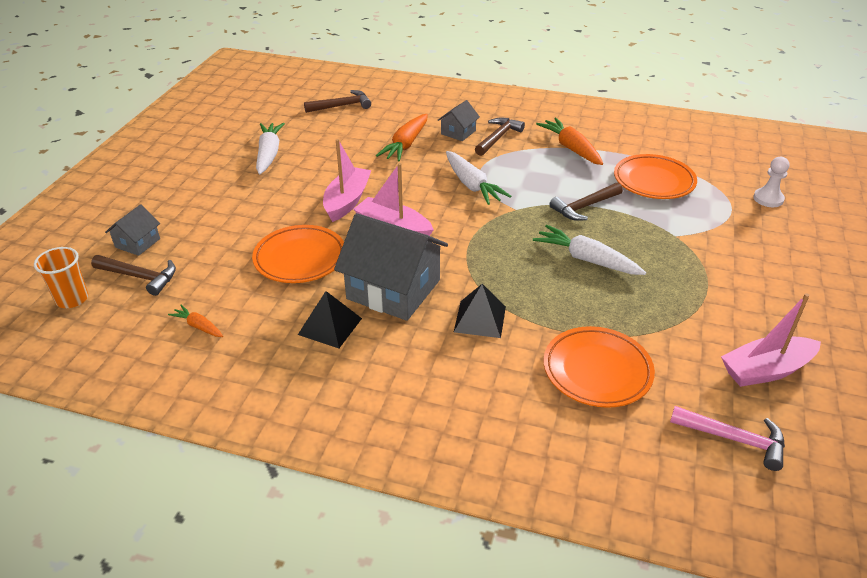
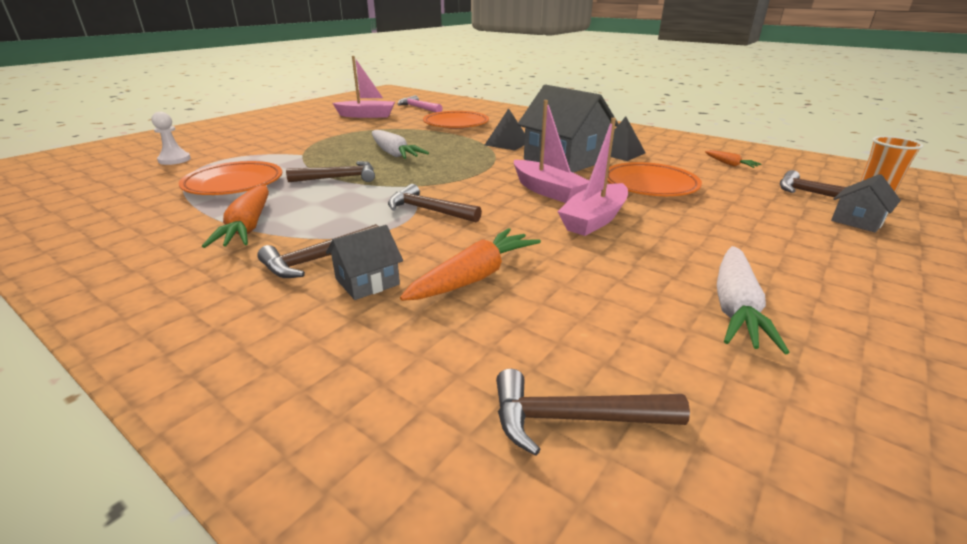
camera: 160 degrees left, 10 degrees down
(472, 185) = (429, 210): white carrot -> brown hammer

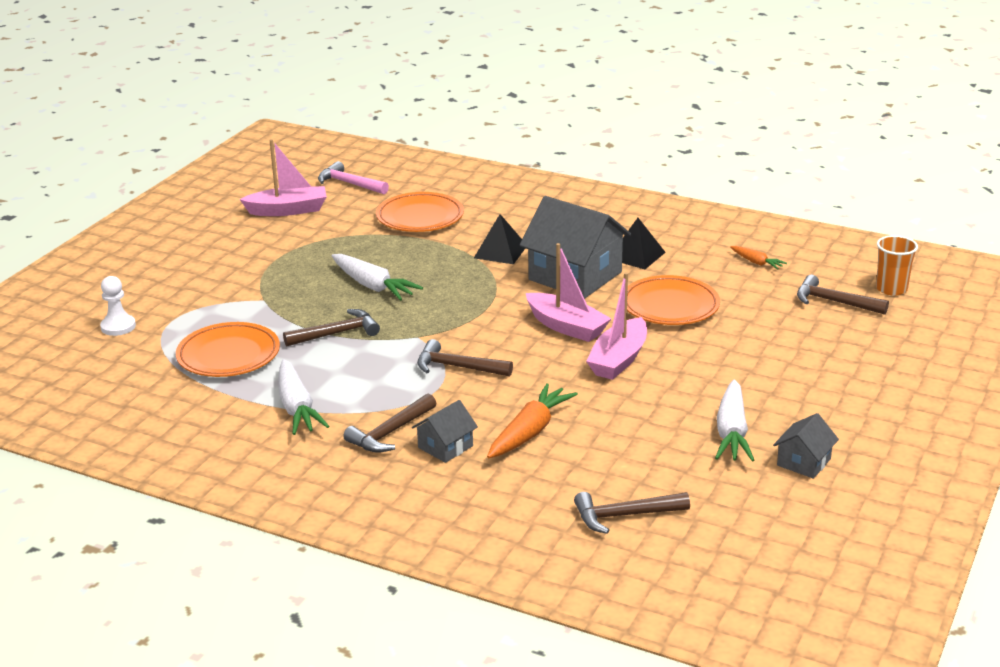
camera: 10 degrees left, 0 degrees up
(247, 227) = (297, 408): orange carrot -> white carrot
(857, 221) = (856, 332): grey house -> grey house (803, 462)

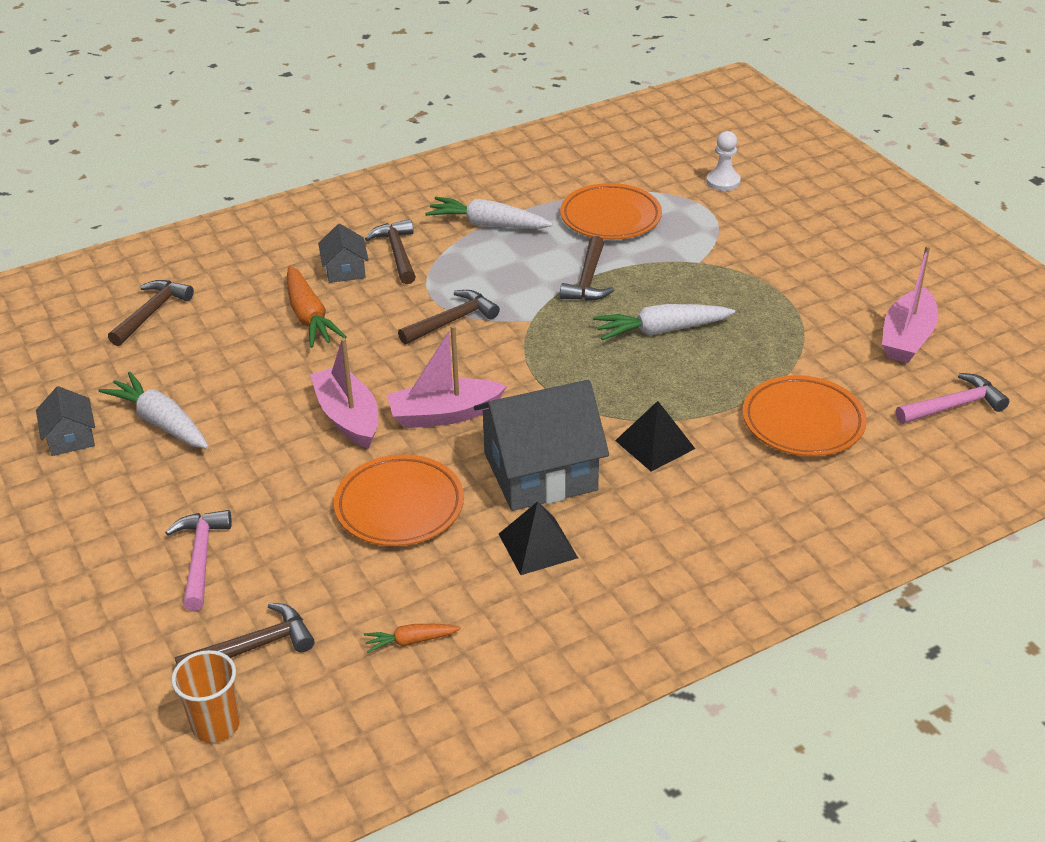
camera: 125 degrees right, 10 degrees up
(810, 350) = (200, 558): none -> pink hammer

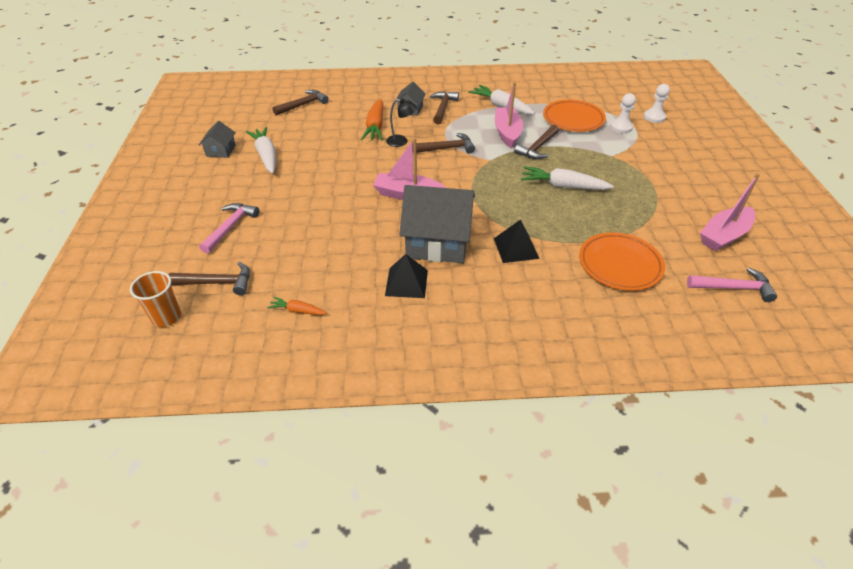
camera: 25 degrees right, 5 degrees up
(348, 417) = (357, 181): pink boat -> pink boat (507, 133)
(371, 330) = (401, 141): none -> black lamp
(399, 506) = (348, 235): orange plate -> none
(686, 211) = (621, 127): none -> white pawn

